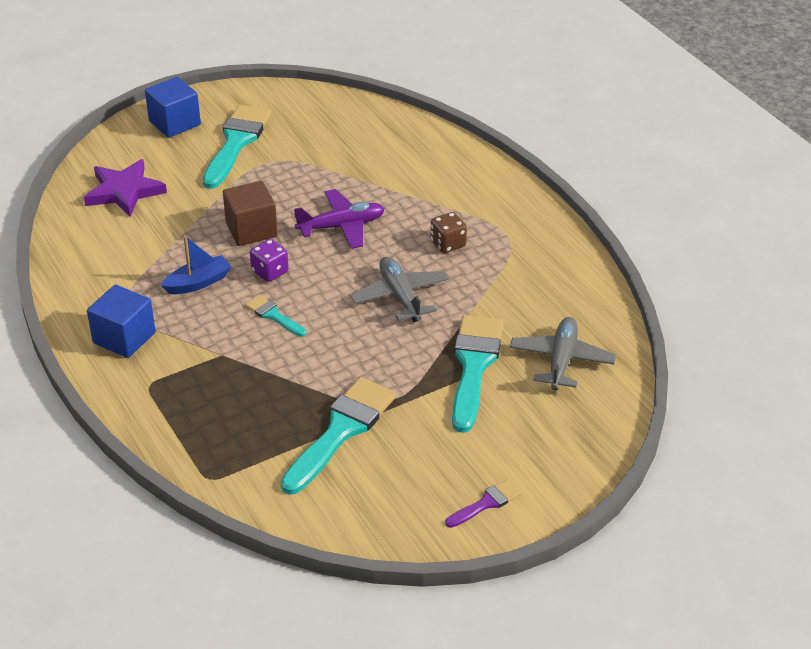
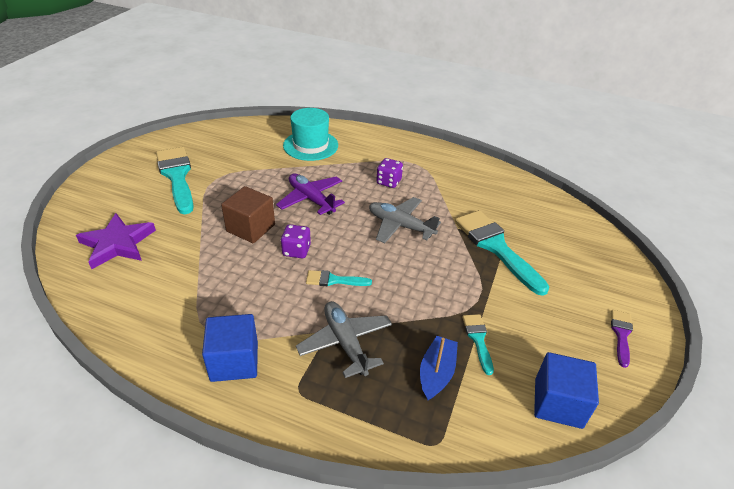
camera: 40 degrees left, 0 degrees up
(174, 123) = (114, 181): blue cube -> blue cube (558, 403)
(198, 283) = (251, 284): blue boat -> blue boat (436, 373)
(341, 226) = (311, 199): purple plane -> purple plane turned 75 degrees counterclockwise
(341, 431) = (478, 339): turquoise brush -> turquoise brush, size x0.49
(411, 163) = (310, 145): none -> turquoise hat
(448, 244) = (388, 182): brown dice -> purple dice
(561, 360) = (534, 219): grey plane -> grey plane (345, 343)

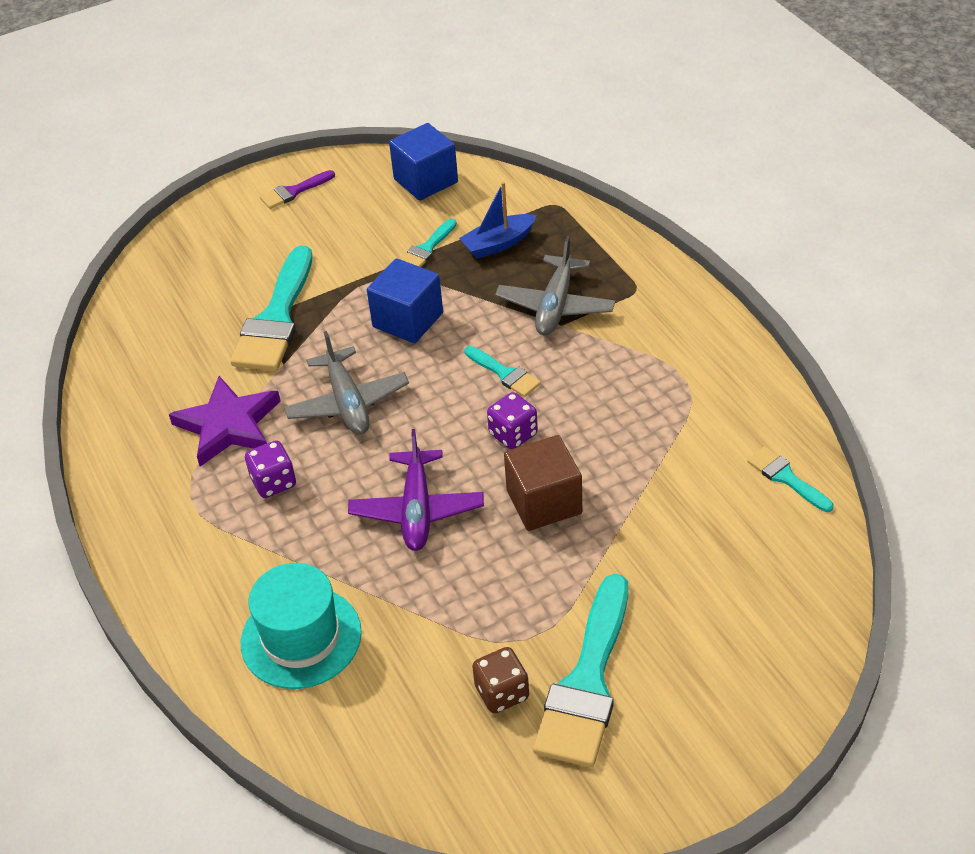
camera: 135 degrees left, 5 degrees up
(110, 301) = (786, 478): none -> turquoise brush
(117, 244) = (746, 571): purple star -> purple star (228, 425)
(212, 161) = (502, 693): none -> brown dice
(234, 361) = (679, 341): blue cube -> blue cube (408, 320)

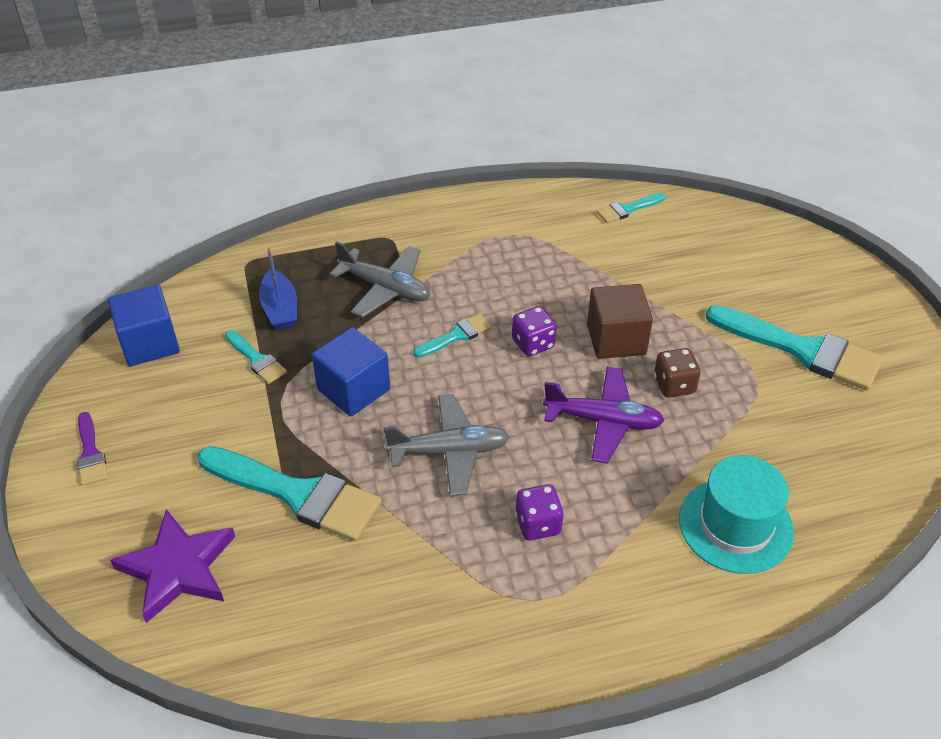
camera: 80 degrees left, 0 degrees up
(228, 425) = (444, 555): purple star -> purple star (178, 568)
(502, 693) = (808, 400): brown dice -> brown dice (674, 385)

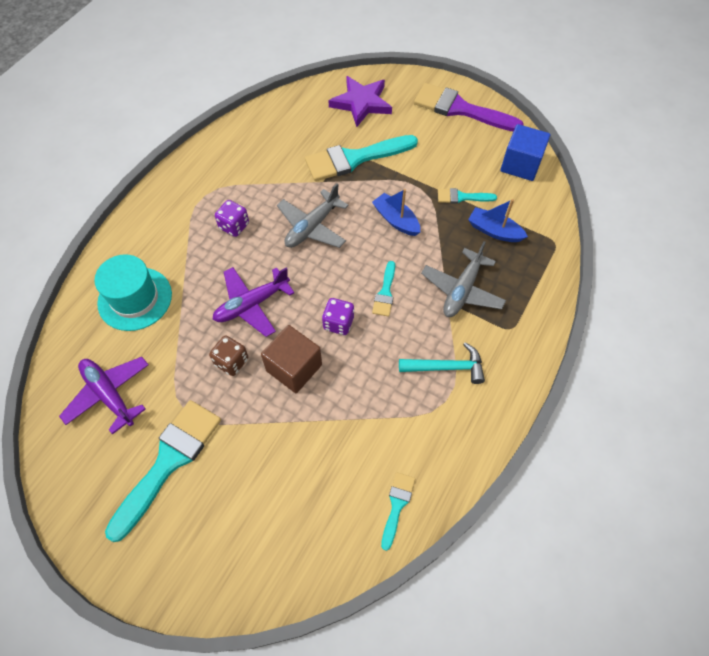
camera: 135 degrees right, 15 degrees up
(90, 453) = (460, 109): purple brush -> purple brush, size x2.04
(353, 389) = (396, 220): blue cube -> blue boat
(385, 288) = (462, 290): grey plane -> grey plane turned 45 degrees counterclockwise
(480, 251) = (446, 367): none -> turquoise hammer
(802, 350) = (169, 462): turquoise brush -> turquoise brush turned 135 degrees clockwise
(830, 443) = (109, 395): none -> purple plane

